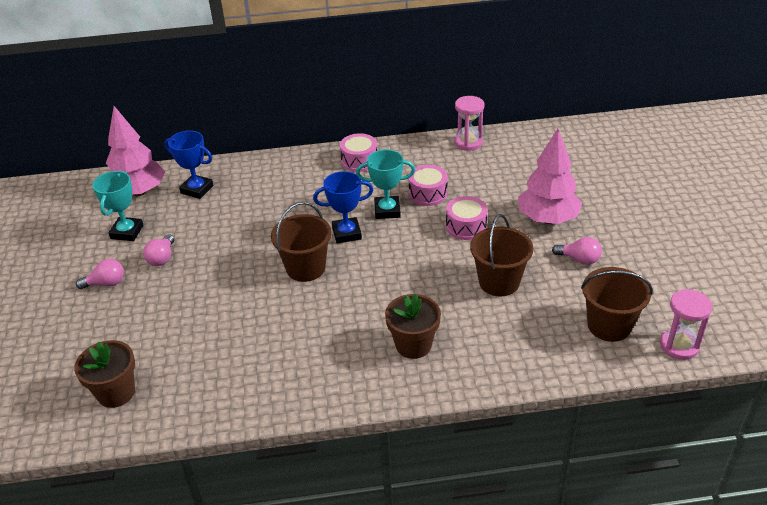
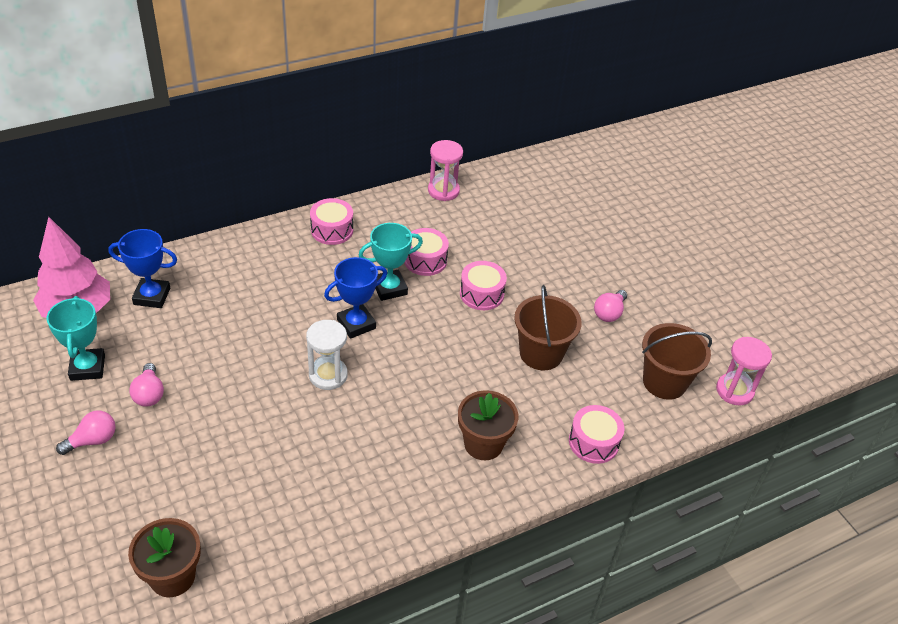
camera: 25 degrees left, 5 degrees up
(305, 268) = (328, 375): brown bucket -> white hourglass
(516, 363) = (593, 442): none -> pink drum
(547, 219) = (560, 271): pink tree -> none
(579, 259) = (609, 313): pink light bulb -> pink light bulb turned 120 degrees clockwise

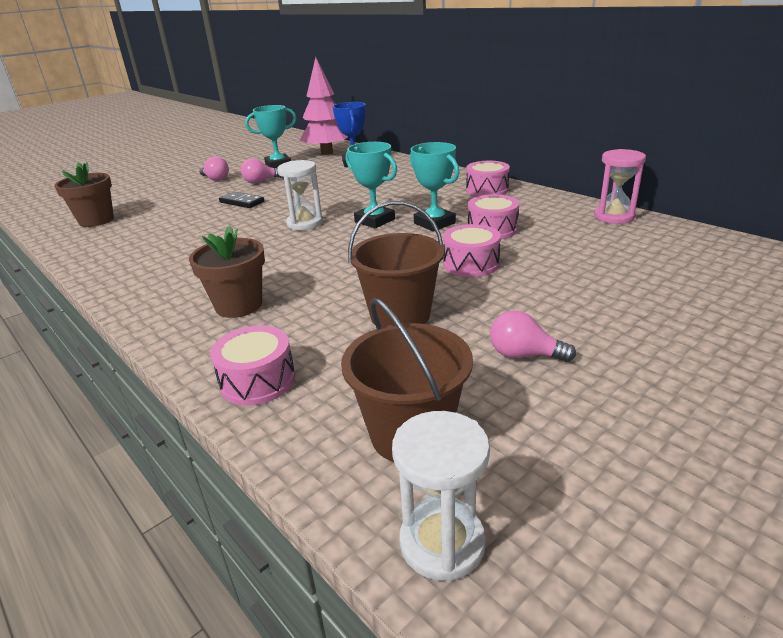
camera: 80 degrees right, 15 degrees down
(218, 420) = (242, 202): none -> black domino
(356, 324) = (375, 220): blue trophy -> turquoise trophy
(734, 391) = (442, 543): pink hourglass -> white hourglass

